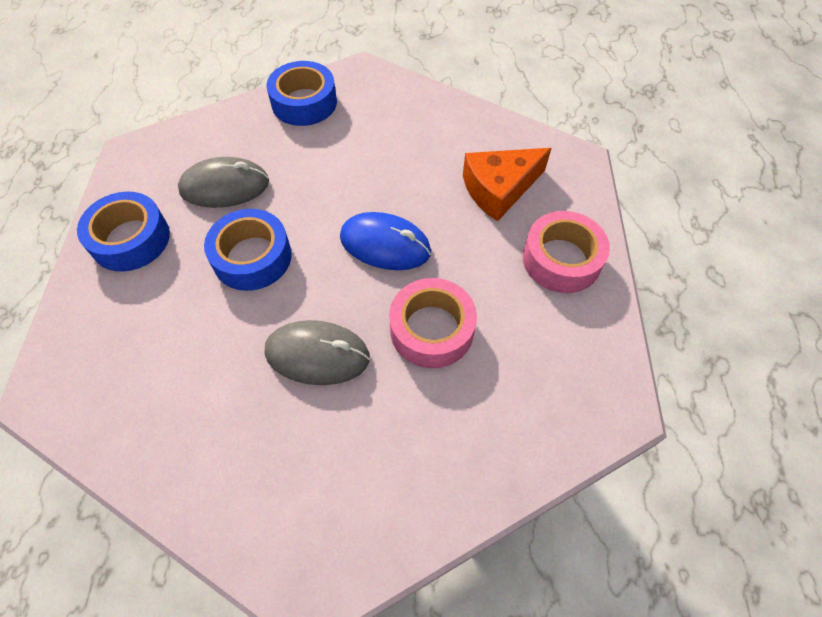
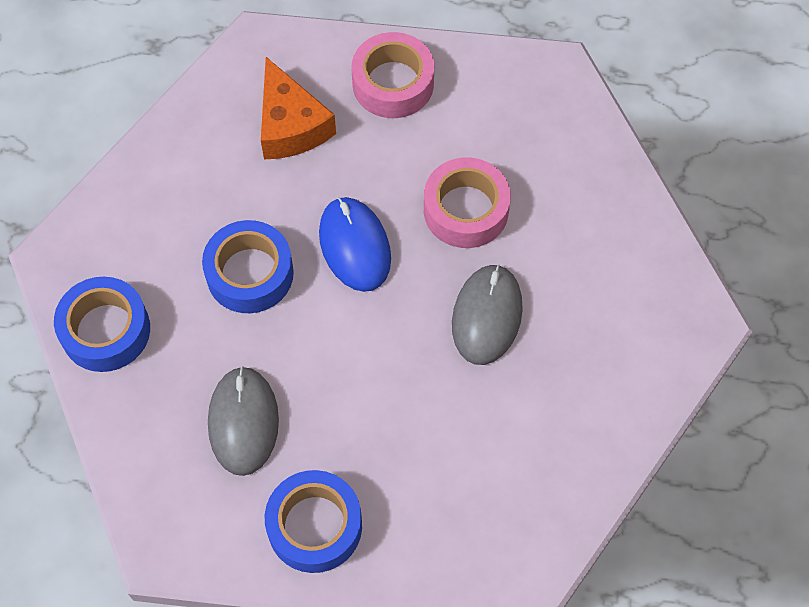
camera: 85 degrees left, 5 degrees up
(252, 257) = (357, 384): blue tape -> blue tape (250, 273)
(385, 244) = (355, 246): blue mouse -> blue mouse turned 45 degrees counterclockwise

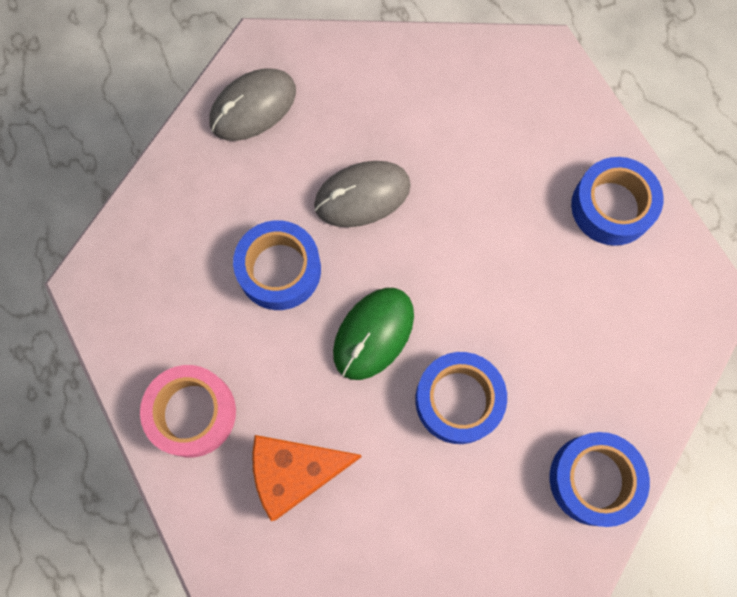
camera: 125 degrees left, 10 degrees up
(243, 422) = (579, 312): grey mouse -> grey mouse (253, 107)
(291, 125) = (295, 472): orange cheese -> orange cheese turned 135 degrees counterclockwise
(355, 246) = (373, 334): blue mouse -> green mouse
(466, 210) = (279, 270): pink tape -> blue tape

